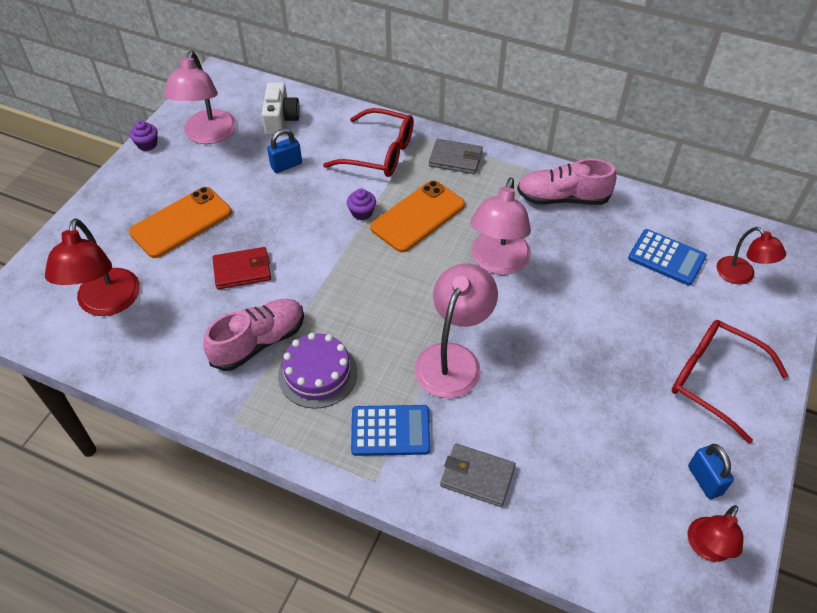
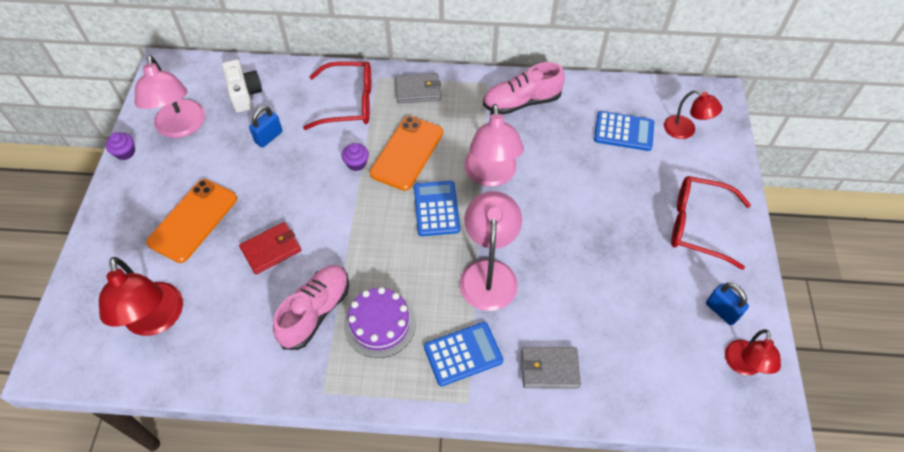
camera: 20 degrees left, 5 degrees up
(425, 279) = (436, 208): none -> blue calculator

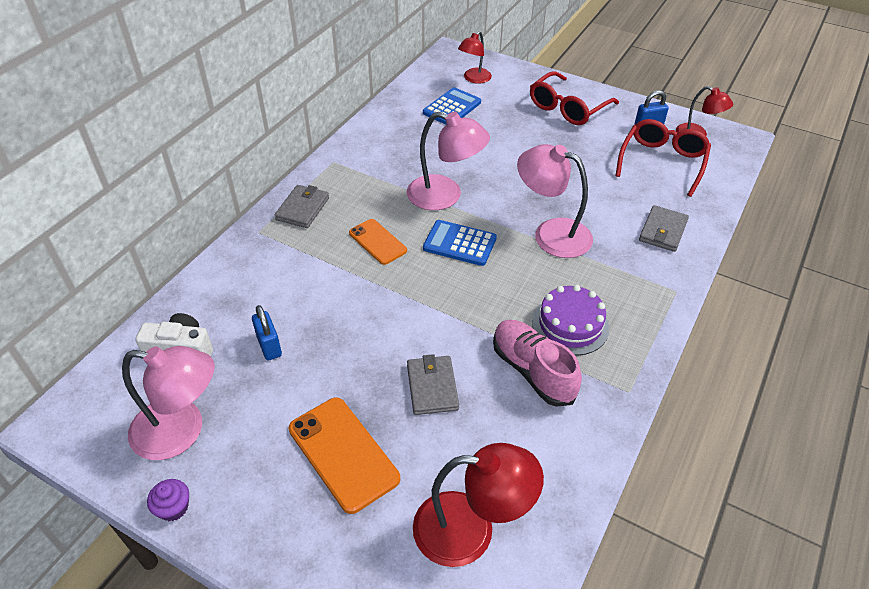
camera: 65 degrees left, 10 degrees down
(271, 249) = (432, 387): red wallet -> grey wallet
(348, 103) = (274, 265): red glasses -> red glasses (662, 163)
(356, 163) = (363, 283): purple cupcake -> none
(407, 153) = (377, 242): orange phone -> orange phone, size x0.64
(463, 354) = (627, 278): blue calculator -> none
(521, 102) = (374, 149): pink shoe -> none
(685, 131) = (474, 79): red lamp -> red lamp turned 150 degrees clockwise

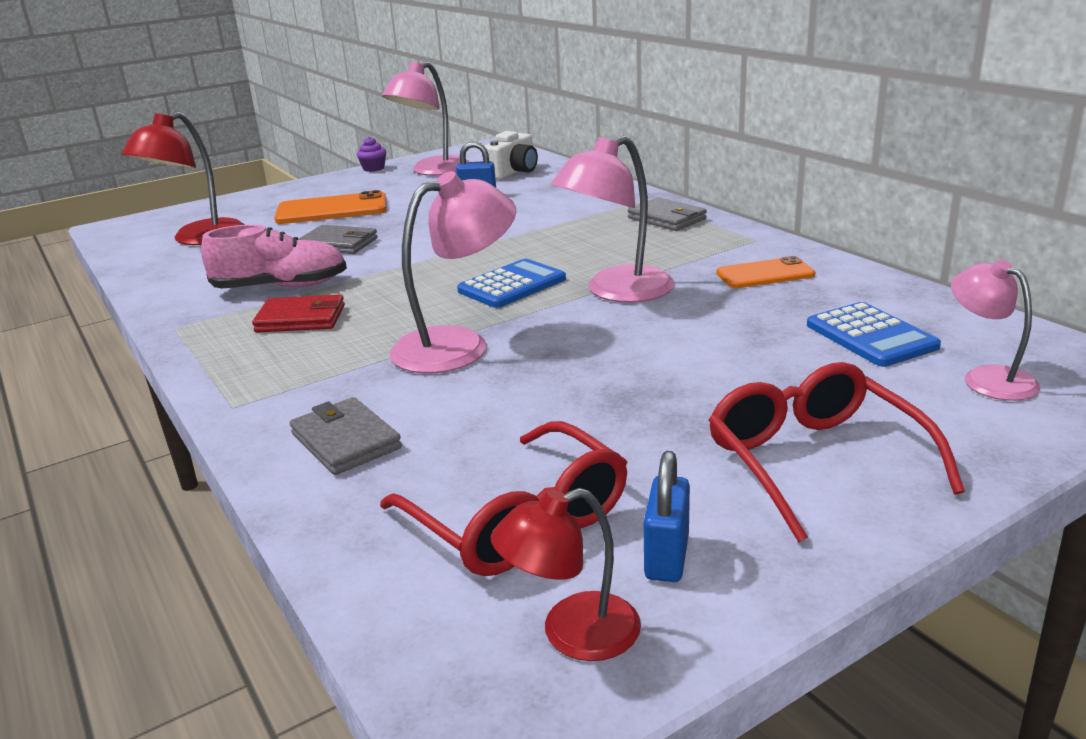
camera: 120 degrees right, 20 degrees down
(377, 242) = (567, 245): orange phone -> orange phone (765, 274)
(474, 79) = (987, 378): red lamp -> pink lamp
(570, 325) = (301, 319): purple cake -> red wallet

